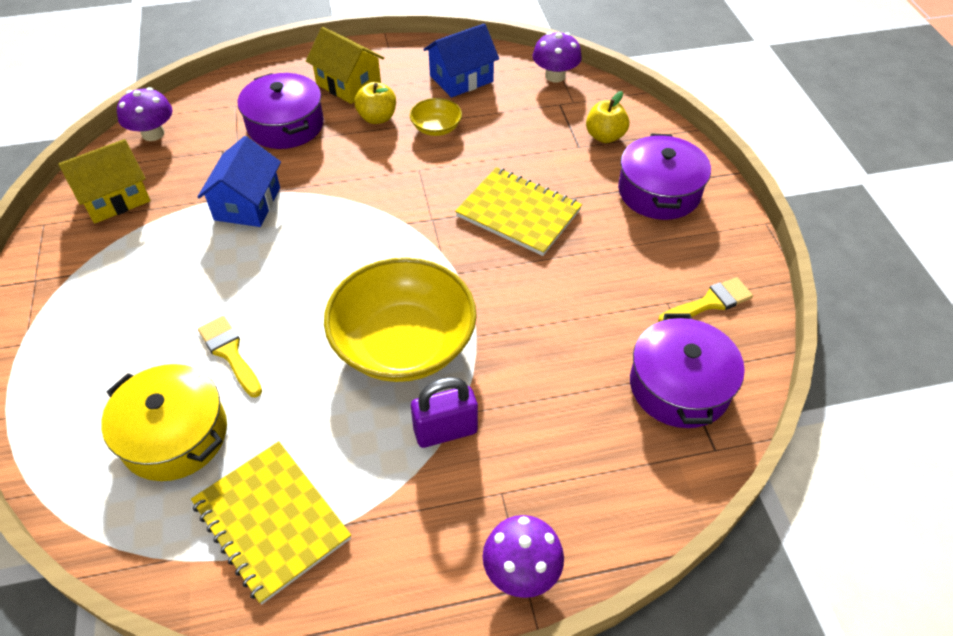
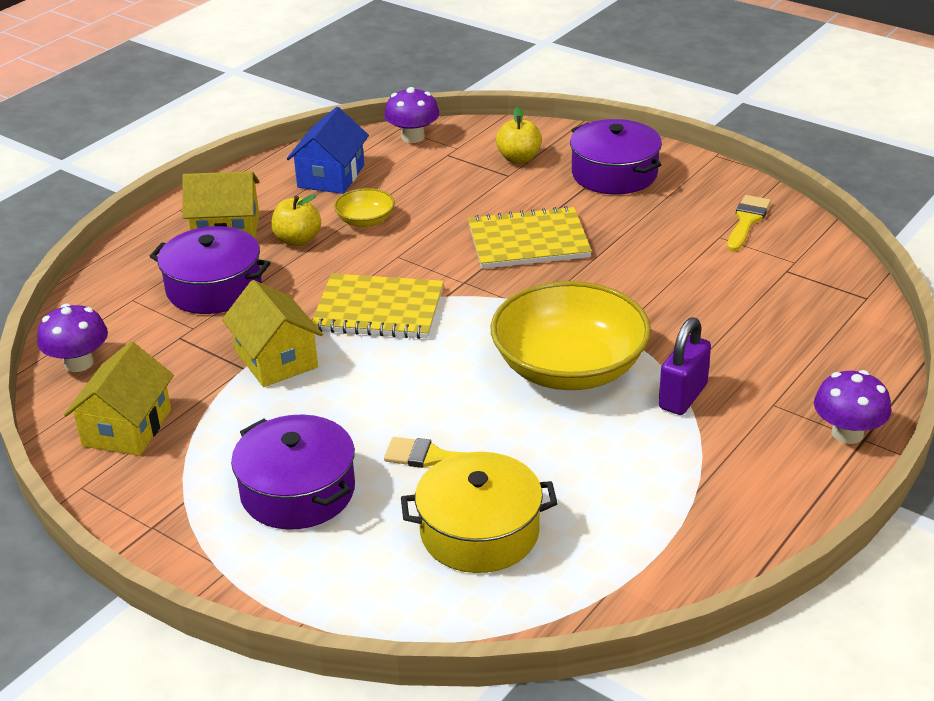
camera: 40 degrees left, 15 degrees down
(247, 204) = (276, 359): blue house -> yellow house
(271, 521) = (642, 524): yellow notebook -> yellow notebook (378, 310)
(679, 386) = (796, 278): purple pot -> purple pot (297, 491)

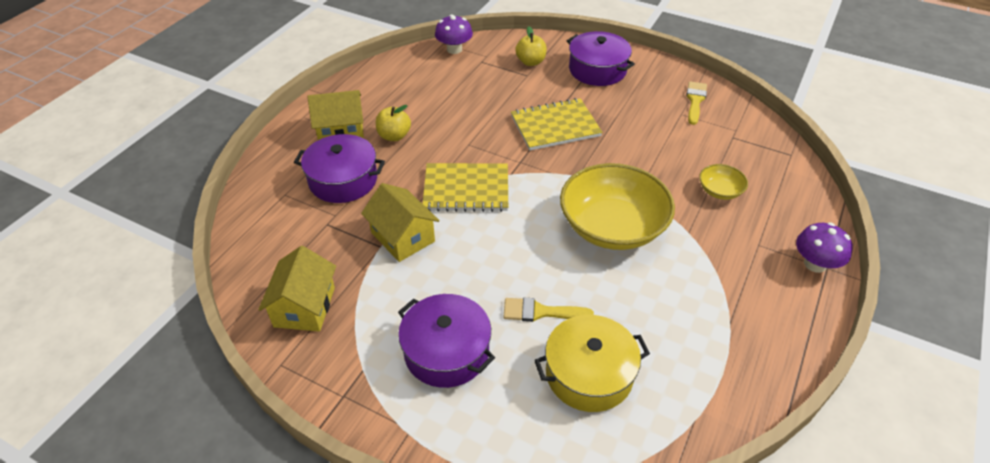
camera: 10 degrees left, 10 degrees up
(79, 363) = (255, 252): purple mushroom -> none
(331, 176) = (405, 83): blue house -> none
(365, 221) = (438, 117): yellow bowl -> yellow bowl (720, 191)
(683, 396) = (696, 244): purple padlock -> none

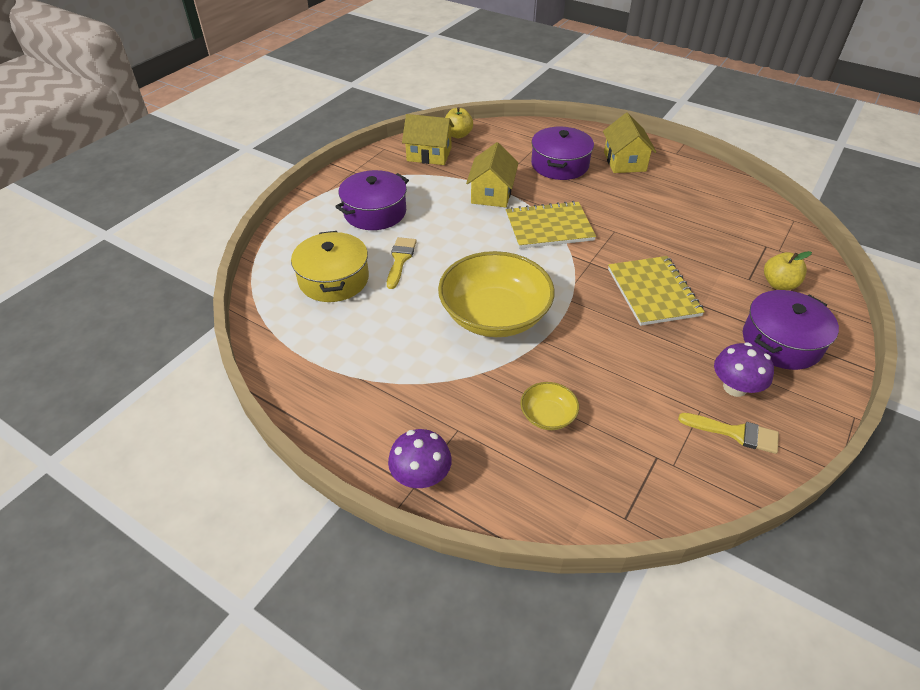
camera: 95 degrees right, 0 degrees up
(394, 136) = (621, 189): yellow apple -> yellow apple (458, 135)
(403, 237) = (492, 193): yellow house -> yellow house turned 45 degrees counterclockwise
(454, 49) = (784, 227): purple mushroom -> purple mushroom (735, 387)
(466, 189) = (549, 227): yellow notebook -> yellow notebook turned 75 degrees clockwise

